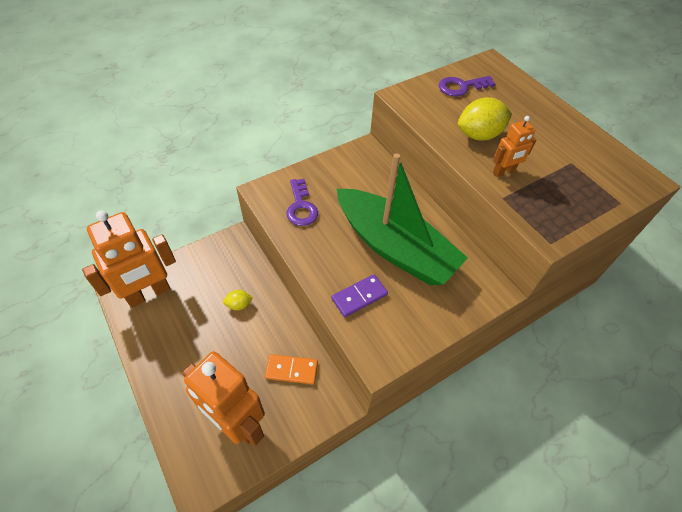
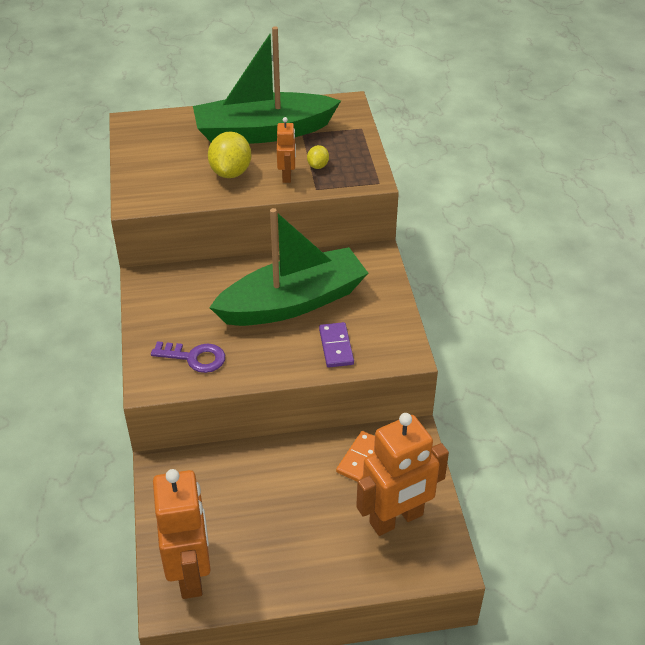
camera: 65 degrees left, 10 degrees down
(239, 305) = (257, 484): yellow lemon -> yellow lemon (318, 166)
(461, 87) = (154, 157): purple key -> none
(548, 137) = (263, 132): none -> green boat

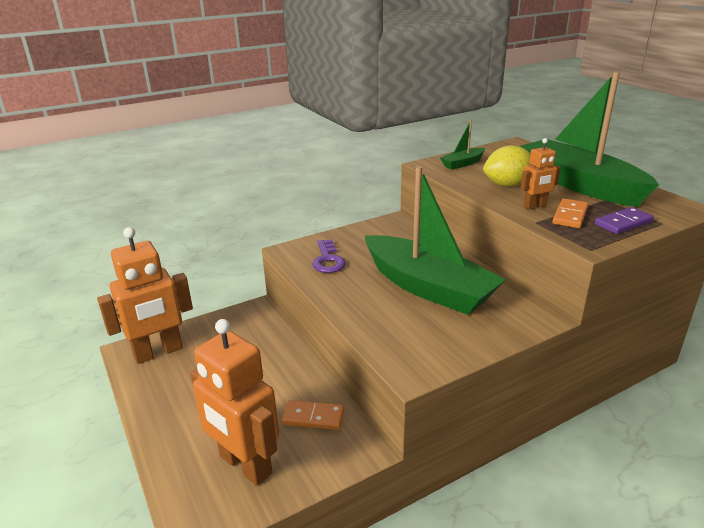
camera: 70 degrees right, 15 degrees down
(154, 178) = (463, 164): none -> green boat
(318, 166) = (570, 216): yellow lemon -> orange domino
(336, 347) = (389, 324): purple domino -> purple domino (623, 223)

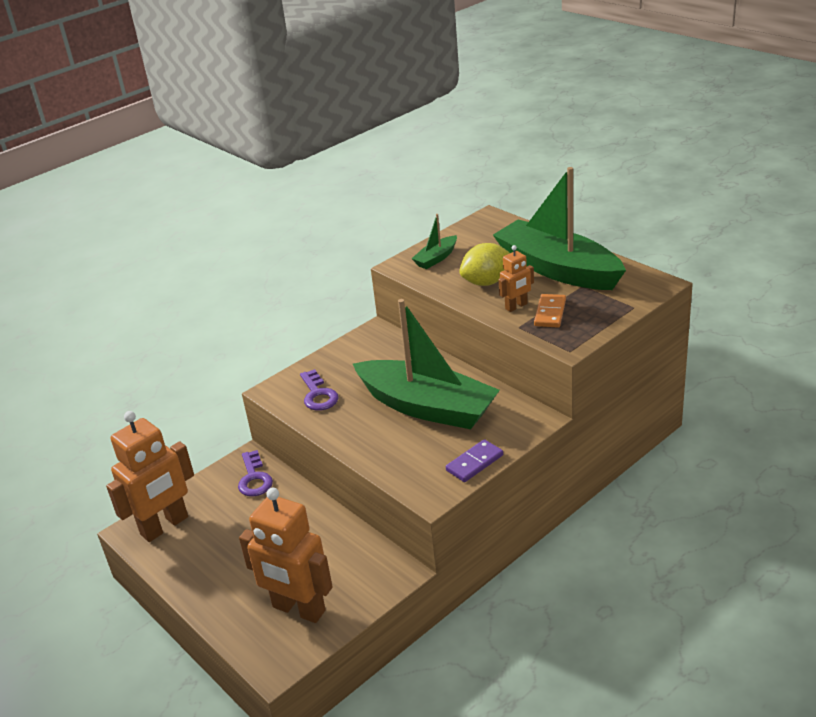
camera: 10 degrees left, 5 degrees up
(254, 327) = (254, 478): none -> purple key
(313, 417) = (346, 555): orange domino -> none
(623, 223) = (599, 313): purple domino -> purple domino (474, 463)

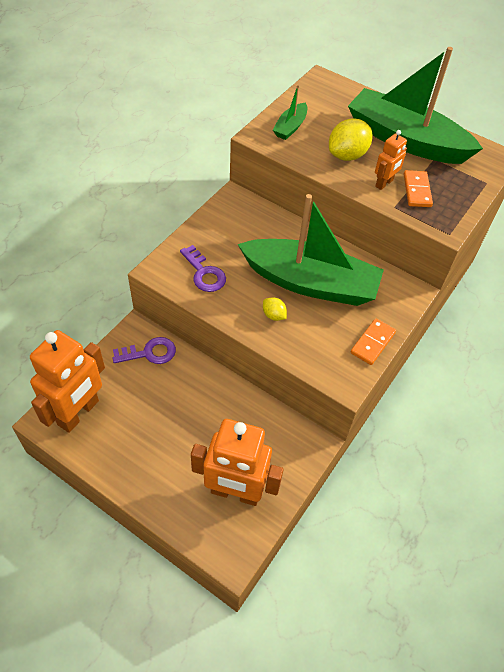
camera: 20 degrees left, 20 degrees up
(254, 478) = (149, 353): purple key -> purple key turned 75 degrees counterclockwise
(376, 434) = (274, 315): none -> yellow lemon
(474, 463) = (373, 343): purple domino -> orange domino

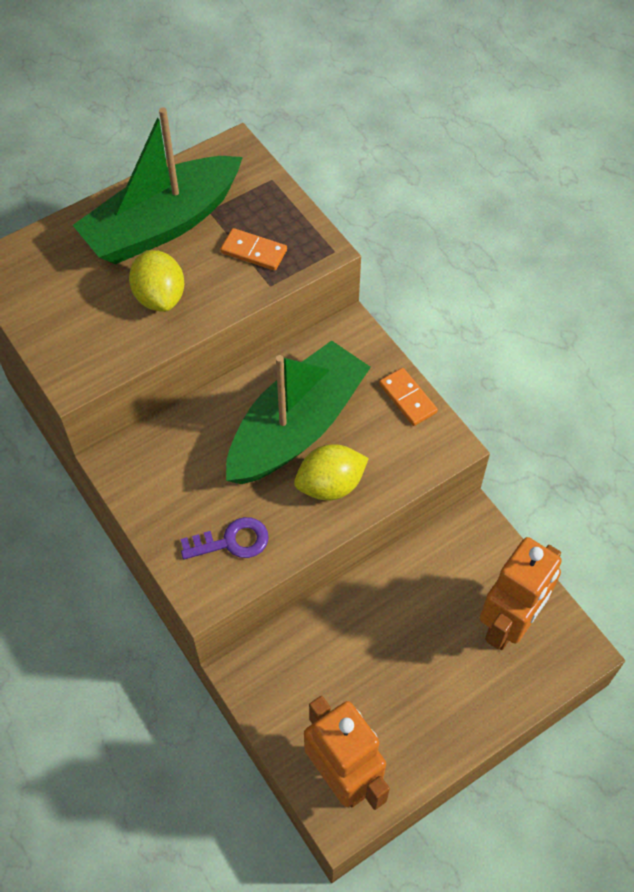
camera: 65 degrees left, 5 degrees up
(149, 353) = (282, 663): purple key -> none
(274, 315) = (330, 485): yellow lemon -> yellow lemon, size x1.94
(290, 127) = (75, 339): green boat -> none
(384, 183) = (227, 279): orange robot -> none

